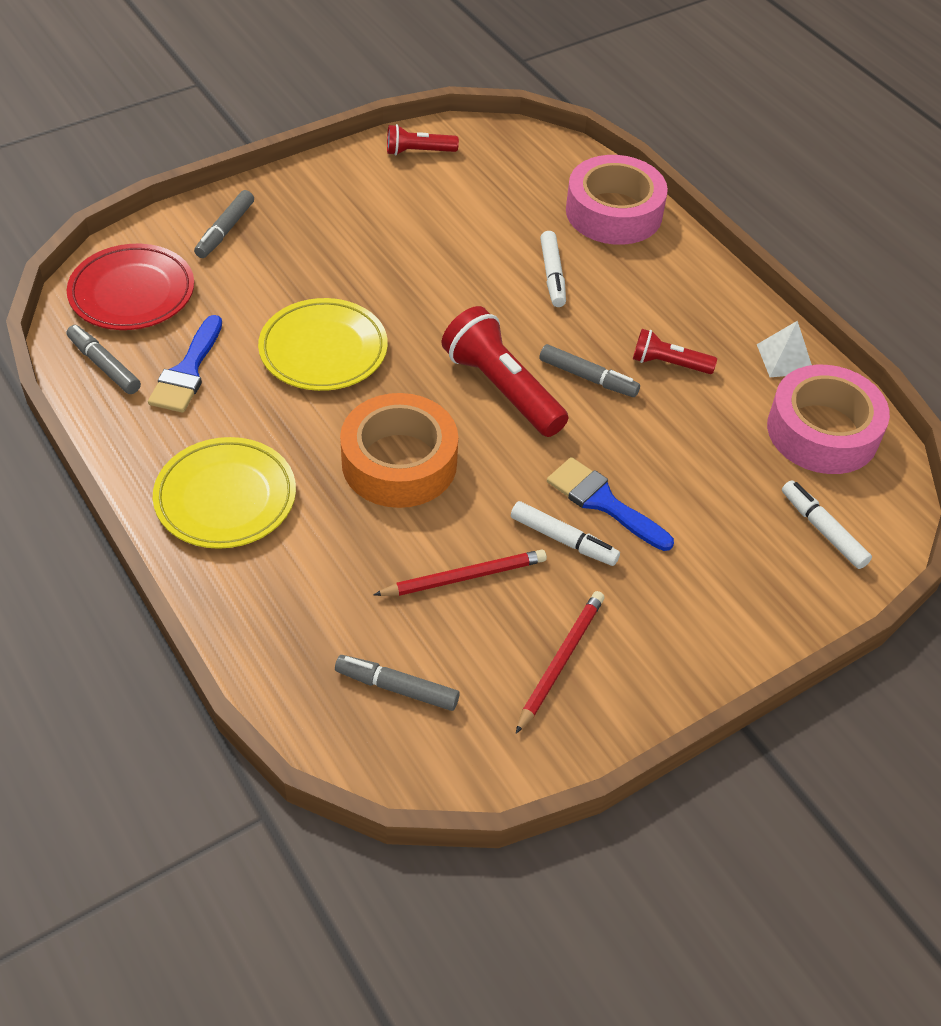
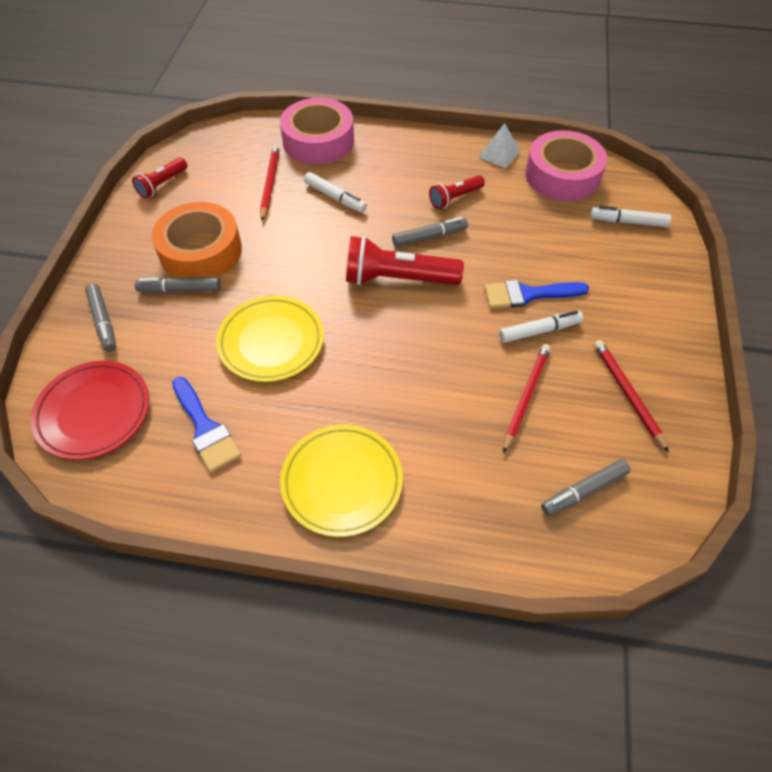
camera: 45 degrees left, 5 degrees up
(104, 365) = (142, 476): grey marker -> grey marker (180, 290)
(399, 462) = (405, 367): orange tape -> orange tape (201, 251)
(511, 219) = (270, 184): none -> red pencil

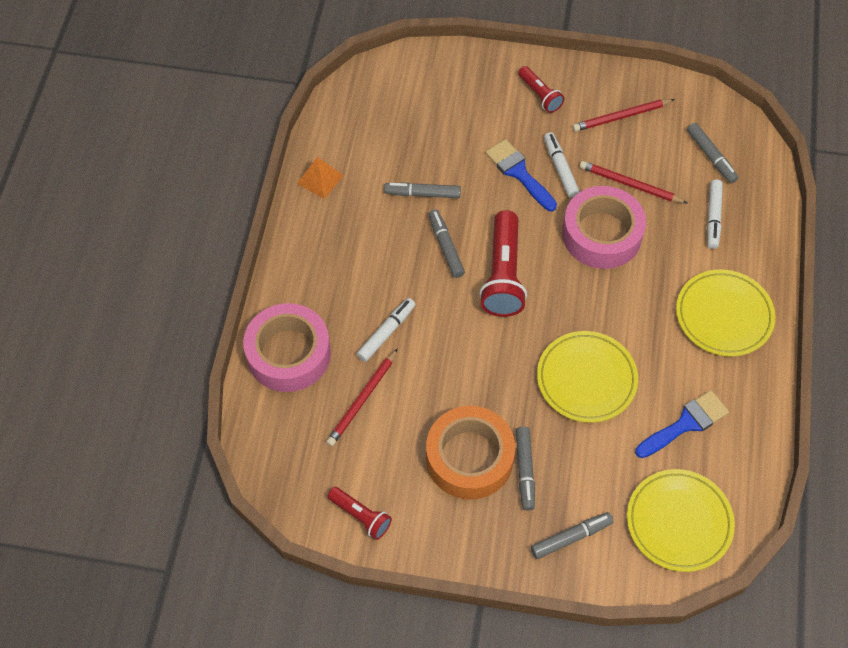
camera: 90 degrees left, 5 degrees up
(94, 412) = (679, 522): red plate -> yellow plate
(270, 184) = (362, 399): red pencil -> red pencil turned 60 degrees counterclockwise
(454, 198) = (389, 223): red flashlight -> red flashlight (540, 95)
(491, 220) = (422, 194): none -> grey marker
(499, 154) = (320, 179): white pyramid -> orange pyramid
(528, 294) = (518, 173): blue brush -> blue brush turned 150 degrees clockwise
(562, 175) = (357, 128): pink tape -> pink tape (602, 234)
(628, 222) = (424, 85): white marker -> white marker (713, 217)

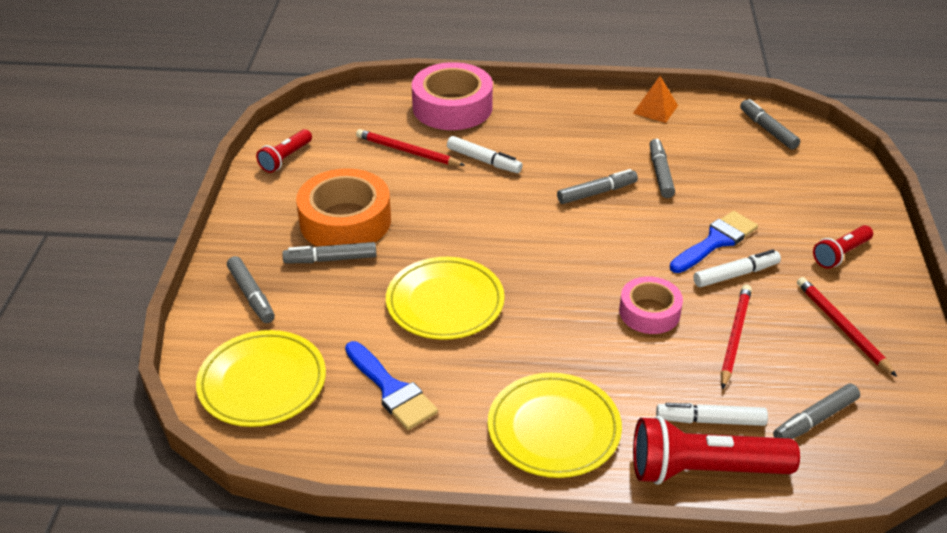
camera: 85 degrees right, 20 degrees down
(366, 101) = (767, 130): none -> grey marker
(503, 275) = (570, 235): red flashlight -> red flashlight (703, 470)
(602, 234) = (649, 312): pink tape -> pink tape, size x0.60

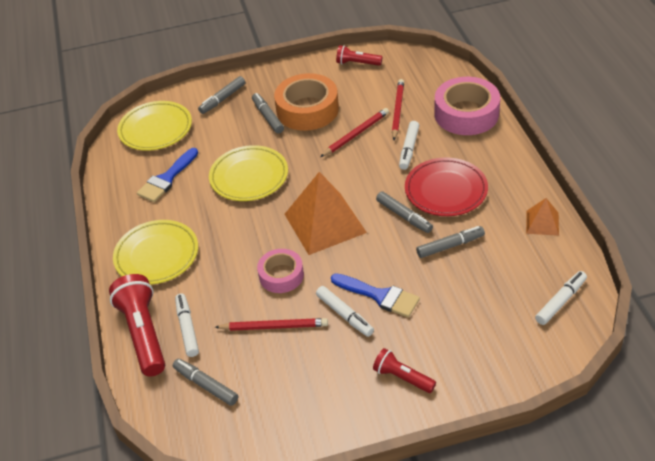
camera: 75 degrees right, 5 degrees up
(571, 154) = (446, 190): none -> red plate
(575, 255) = (325, 223): none -> orange pyramid
(767, 130) = (560, 301): grey marker -> white marker
(842, 327) = (310, 389): red pencil -> red pencil (356, 134)

